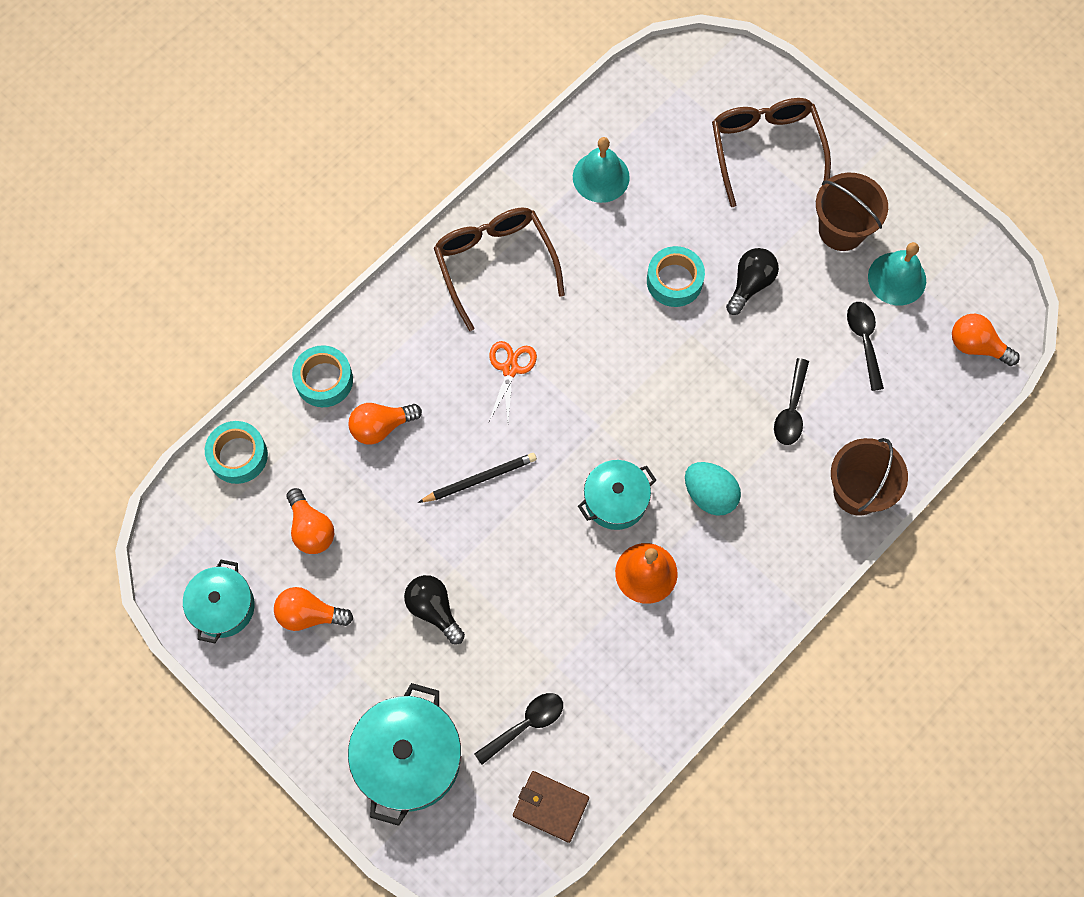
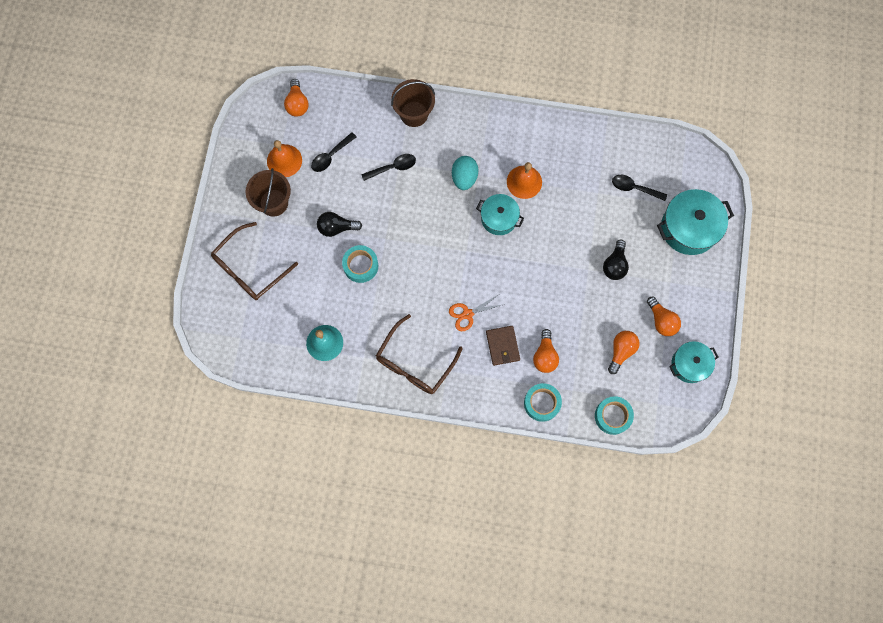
camera: 125 degrees left, 5 degrees up
(381, 427) = (545, 356): orange light bulb -> orange light bulb turned 60 degrees clockwise
(479, 479) = (536, 288): black pencil -> none
(550, 807) = (661, 154): brown wallet -> brown wallet (502, 346)
(897, 278) = (284, 160): turquoise bell -> orange bell

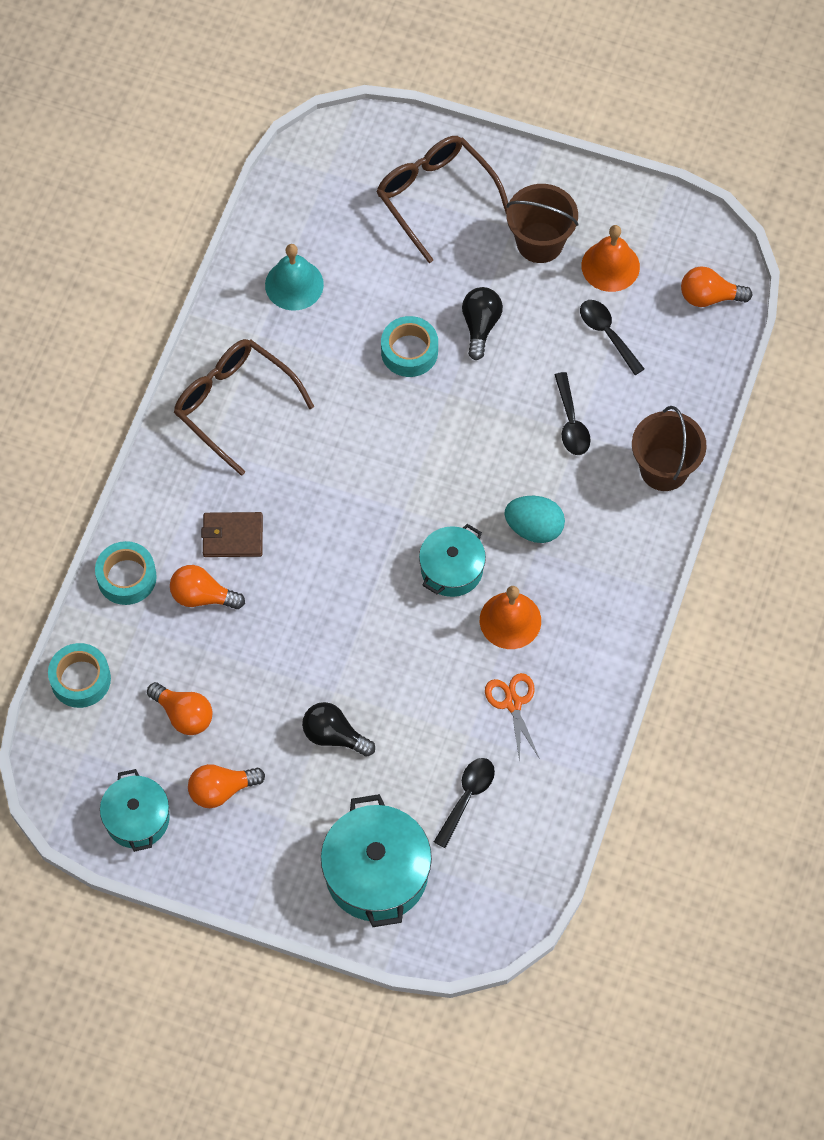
camera: 100 degrees right, 10 degrees down
(467, 314) = (296, 493): orange scissors -> orange scissors (512, 703)

